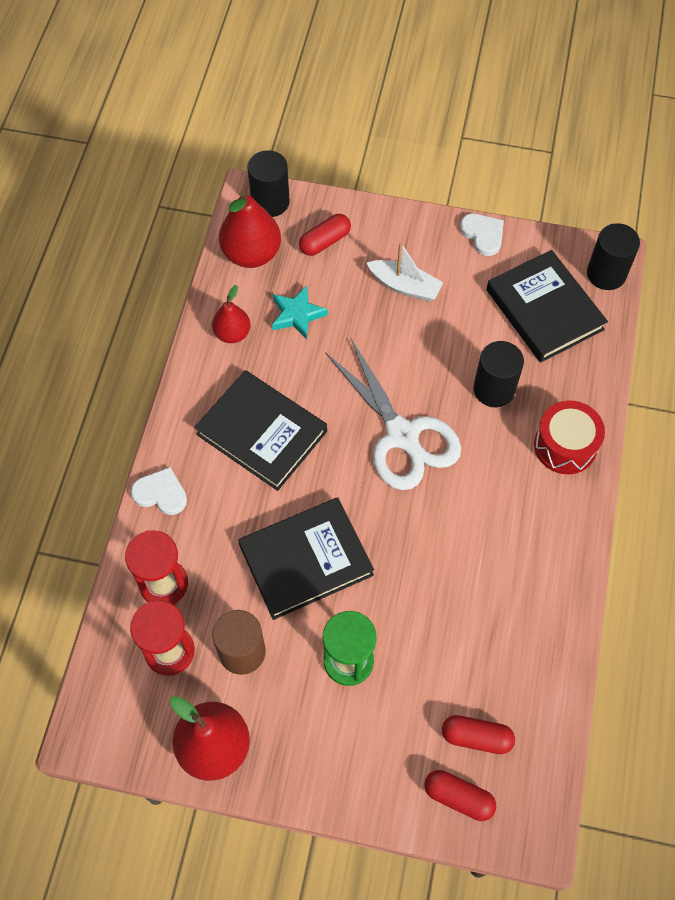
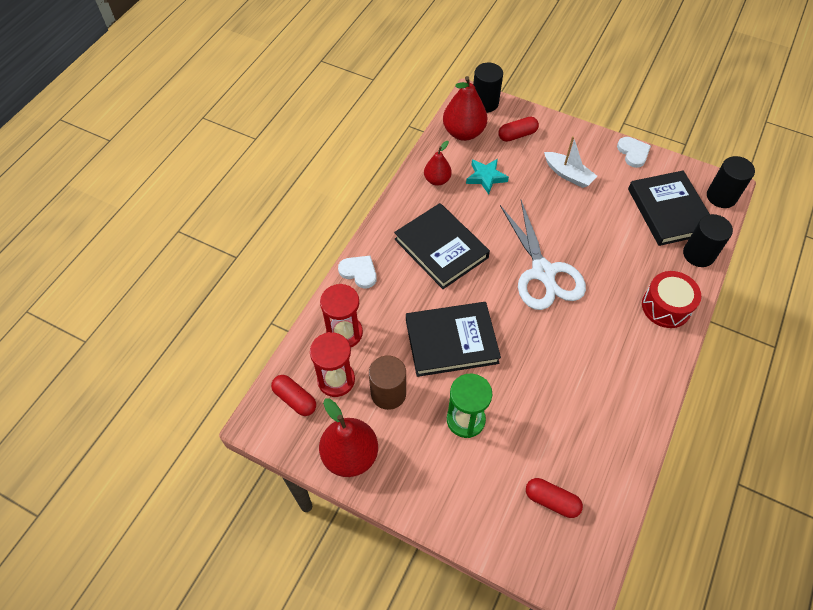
camera: 15 degrees right, 5 degrees down
(458, 797) = (527, 542): red capsule -> red capsule (295, 399)
(494, 389) = (619, 256): black cylinder -> black cylinder (698, 254)

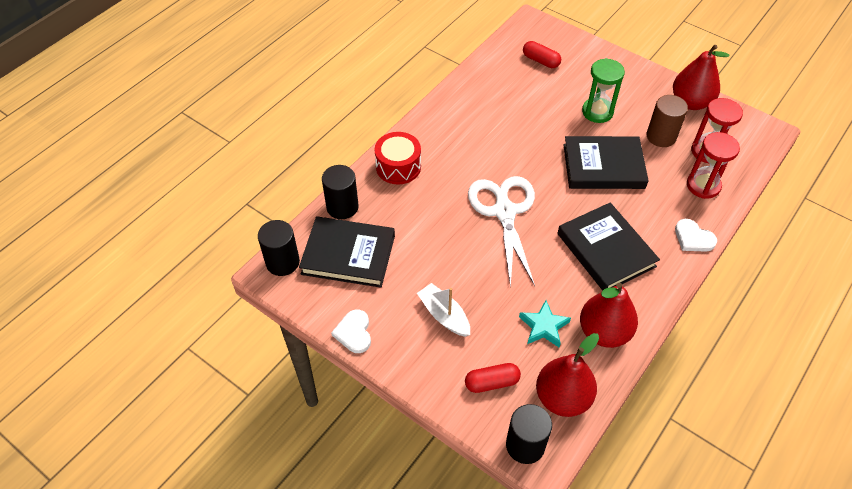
camera: 170 degrees left, 5 degrees down
(295, 399) = (741, 142): red capsule -> none
(437, 180) = (604, 332): red pear -> red pear, size x1.67
(669, 211) = (348, 255): black book -> black book turned 75 degrees counterclockwise

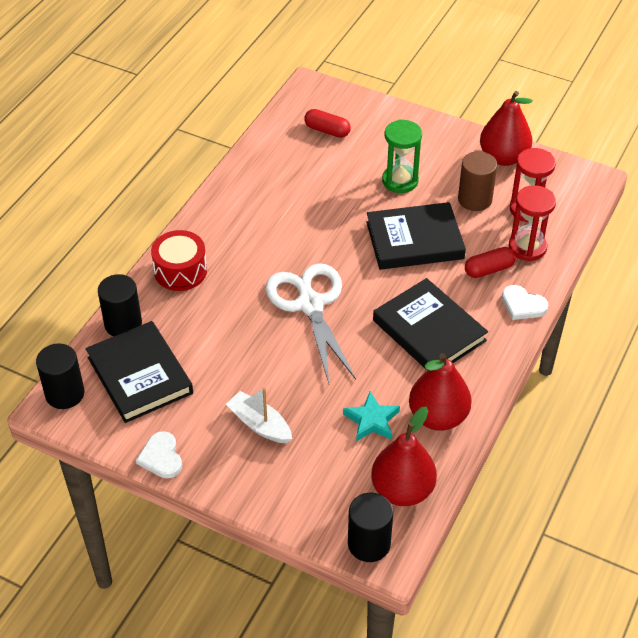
camera: 10 degrees left, 5 degrees down
(348, 255) = (139, 375): black book -> black book turned 60 degrees clockwise
(492, 382) = (323, 486): red capsule -> red capsule (489, 269)

